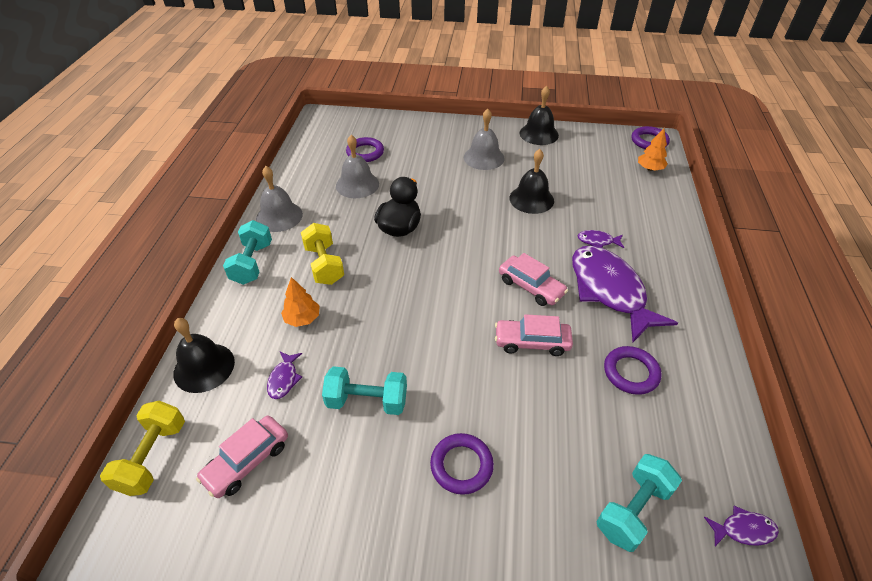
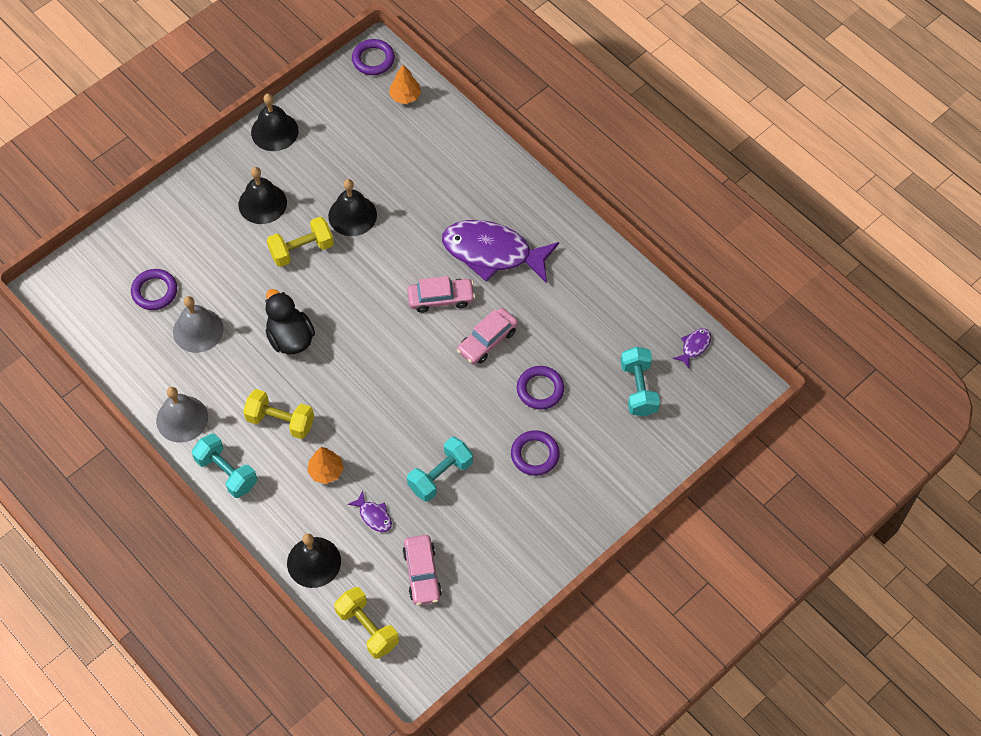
camera: 50 degrees left, 15 degrees up
(474, 193) = (302, 250): none -> yellow dumbbell
(484, 157) = (262, 203): grey bell -> black bell
(597, 241) = (442, 214): purple fish -> none
(631, 372) = (563, 305): purple ring -> purple ring (540, 389)

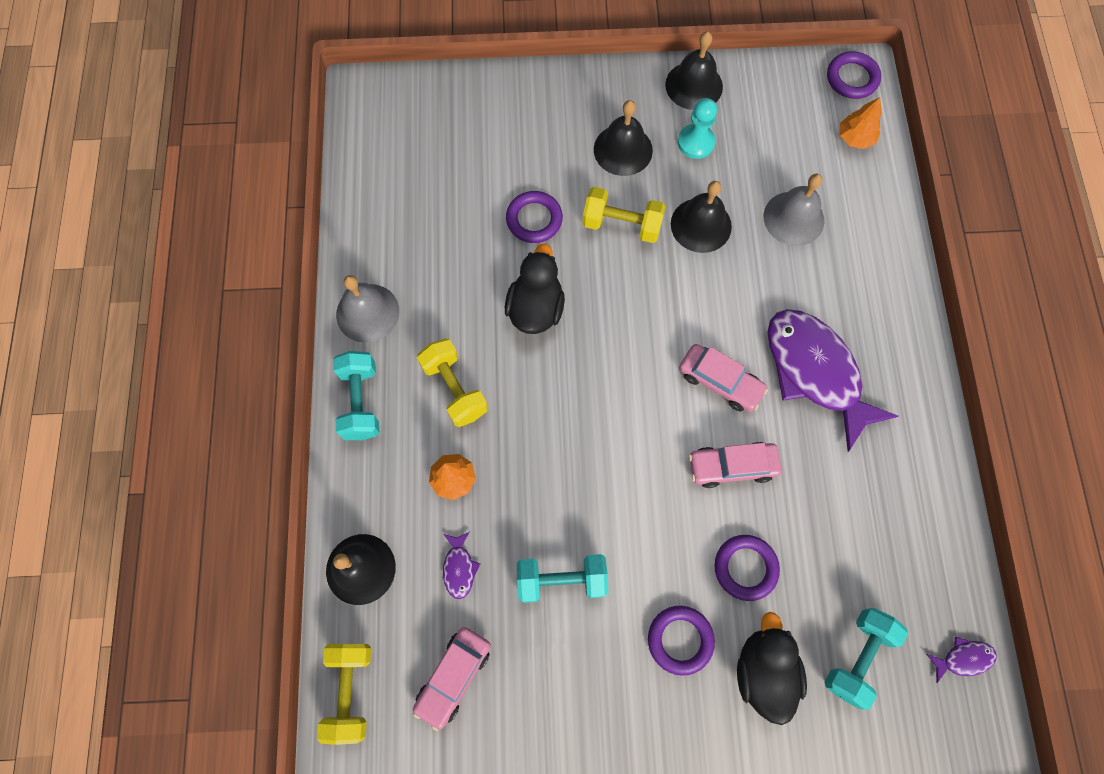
camera: 40 degrees right, 10 degrees up
(154, 291) = (450, 165): purple ring -> purple ring (534, 219)
(198, 330) = (457, 234): grey bell -> grey bell (793, 218)
(306, 167) = (696, 142): none -> turquoise pawn
(594, 435) = (763, 671): none -> black duck

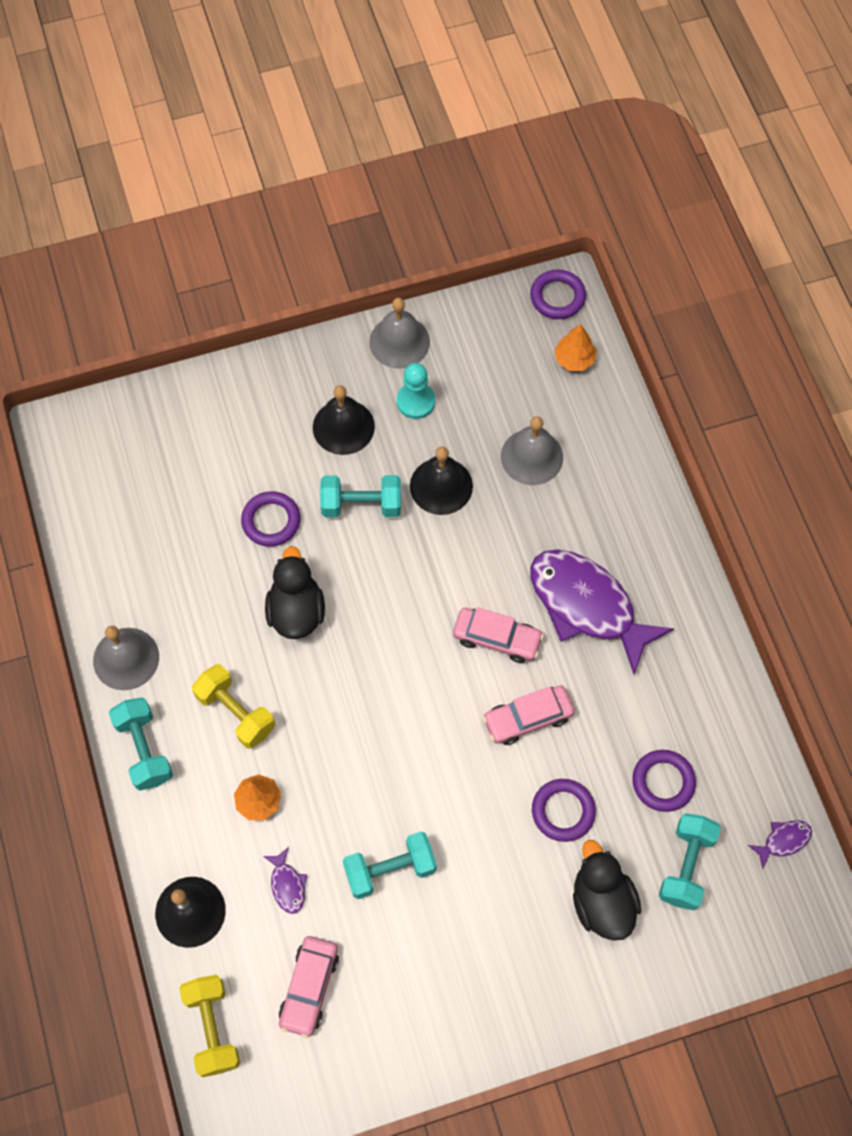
camera: 15 degrees left, 5 degrees down
(621, 225) = (361, 505): yellow dumbbell -> turquoise dumbbell
(680, 640) = (517, 895): purple ring -> purple ring (663, 782)
(694, 85) = (399, 342): black bell -> grey bell

